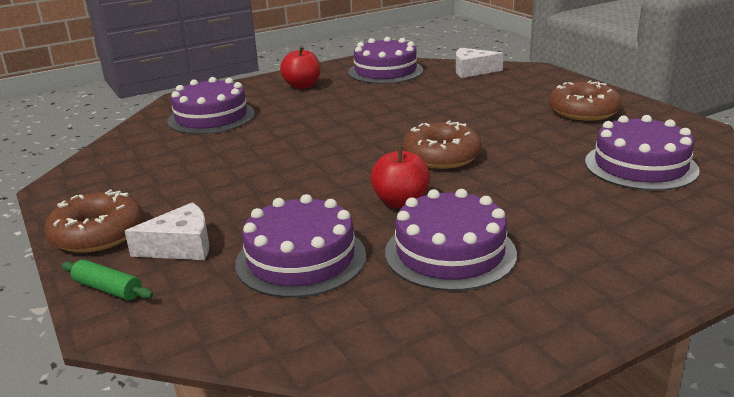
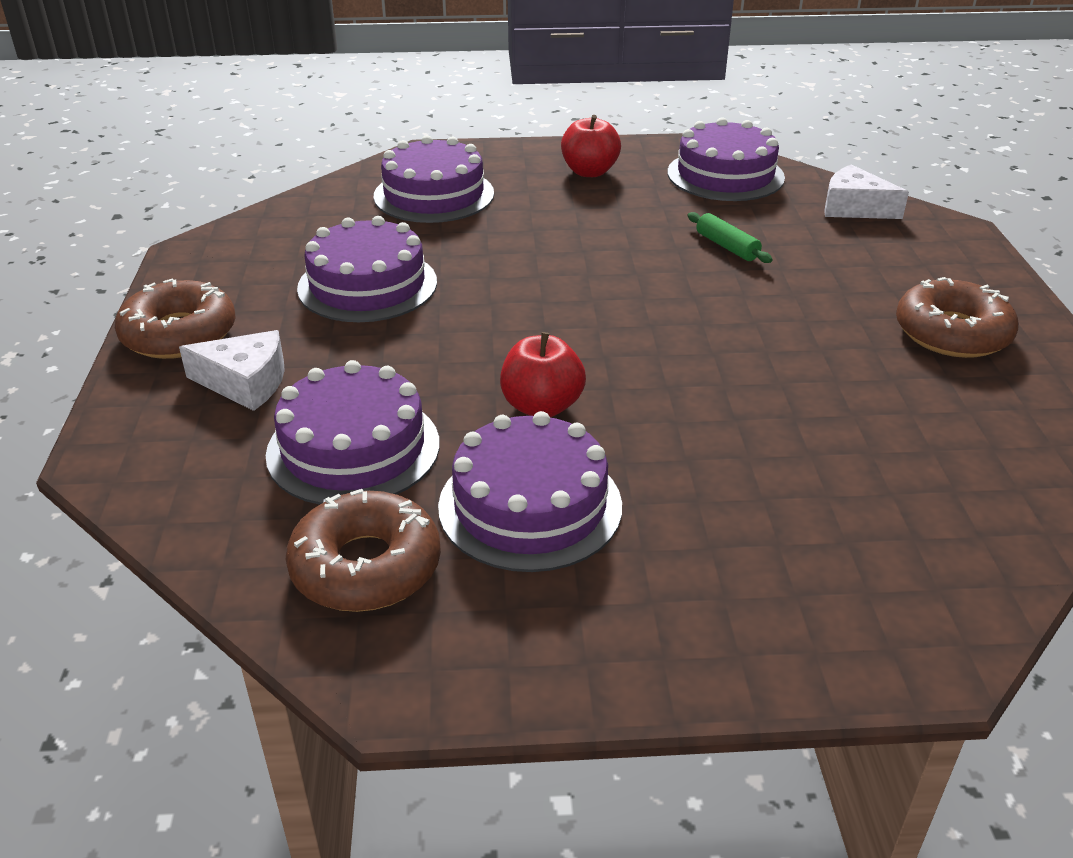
camera: 25 degrees right, 10 degrees up
(108, 289) = (133, 413): green rolling pin -> green rolling pin (727, 247)
(441, 156) = (663, 349): brown donut -> brown donut (366, 566)
(640, 166) = (936, 460): purple cake -> purple cake (367, 285)

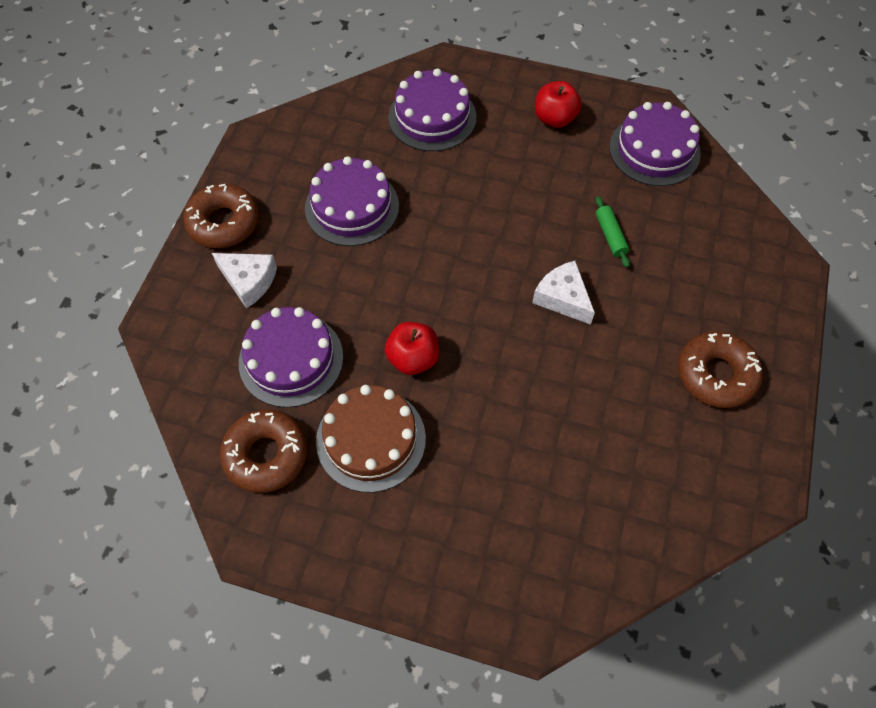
camera: 20 degrees right, 25 degrees up
(530, 506) = (371, 439): purple cake -> brown cake
(854, 208) = (730, 217): white cheese -> white cheese (562, 298)

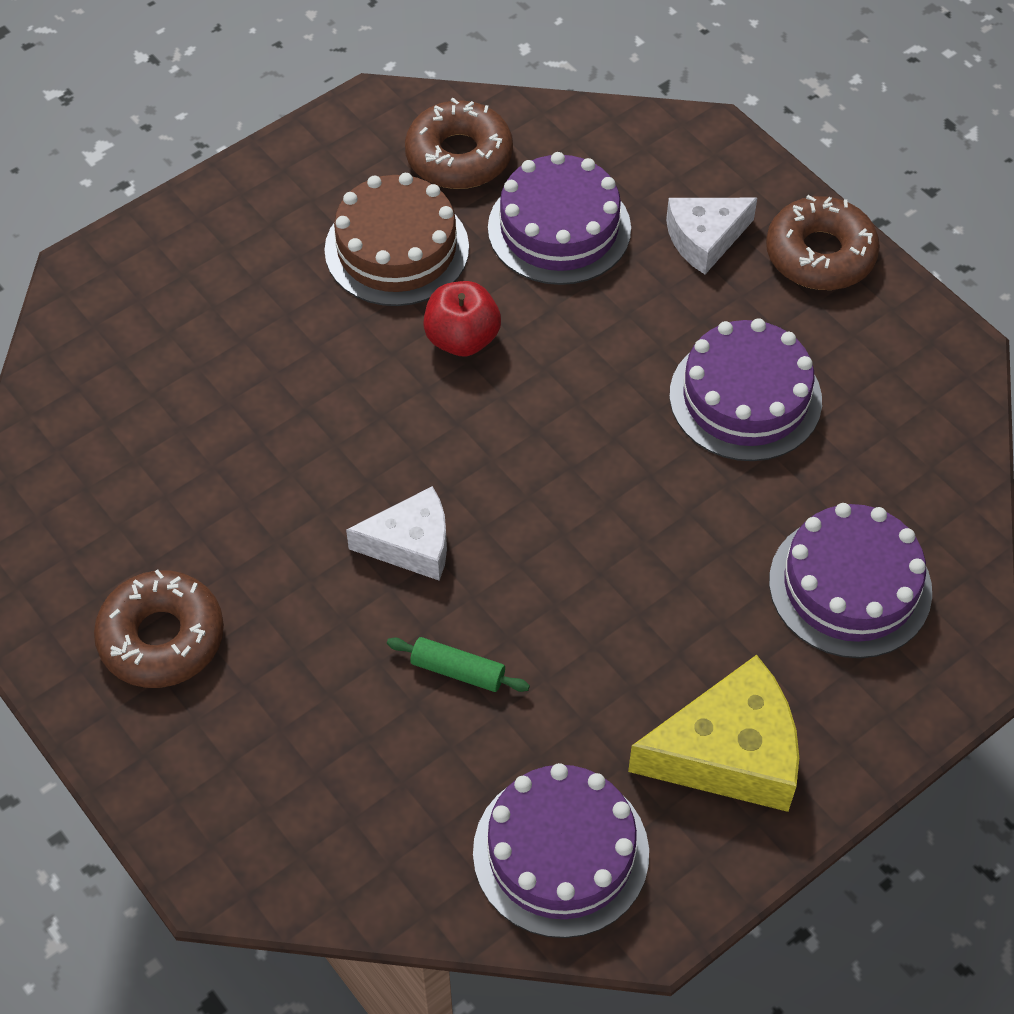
camera: 125 degrees right, 5 degrees down
(554, 119) = (729, 753): red apple -> yellow cheese

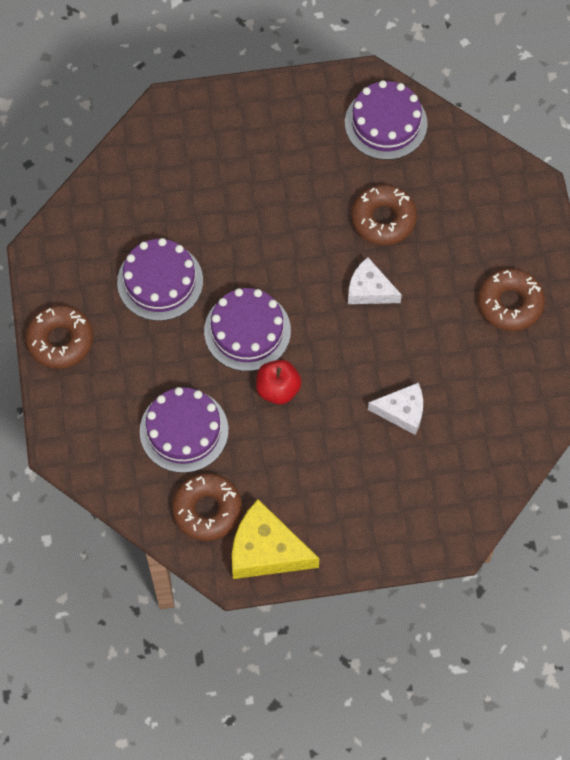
camera: 150 degrees left, 10 degrees up
(396, 249) = (279, 464): brown cake -> none
(457, 671) = (383, 219): green rolling pin -> brown donut
(704, 239) = (112, 382): white cheese -> white cheese (402, 411)
(729, 753) = (289, 126): yellow cheese -> yellow cheese (266, 550)
(850, 586) = (183, 167): purple cake -> purple cake (247, 331)

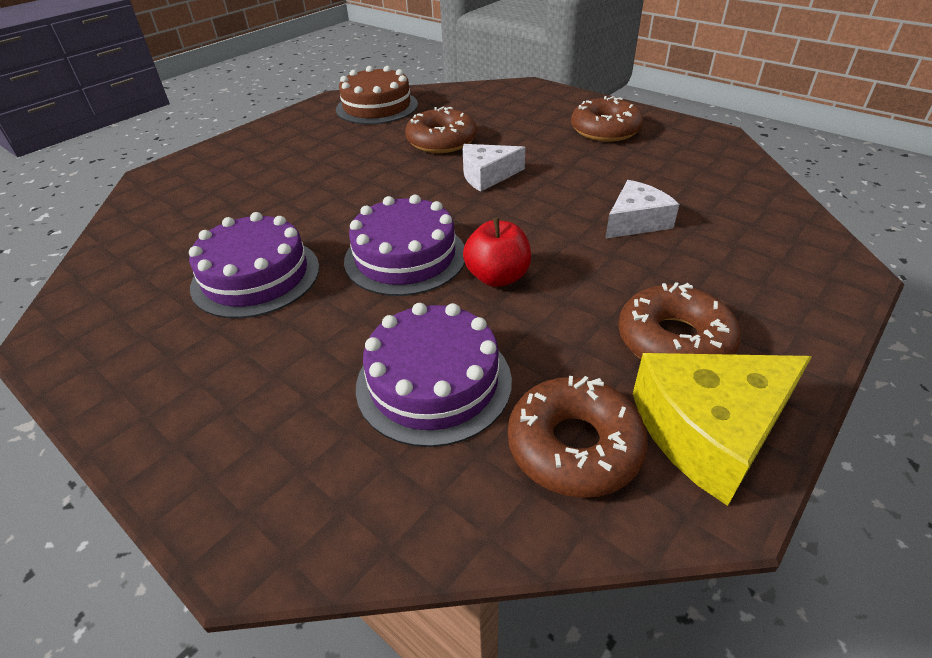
camera: 40 degrees left, 25 degrees down
(60, 340) = (147, 405): brown donut -> brown donut (674, 341)
(386, 123) = (377, 107): purple cake -> brown cake

